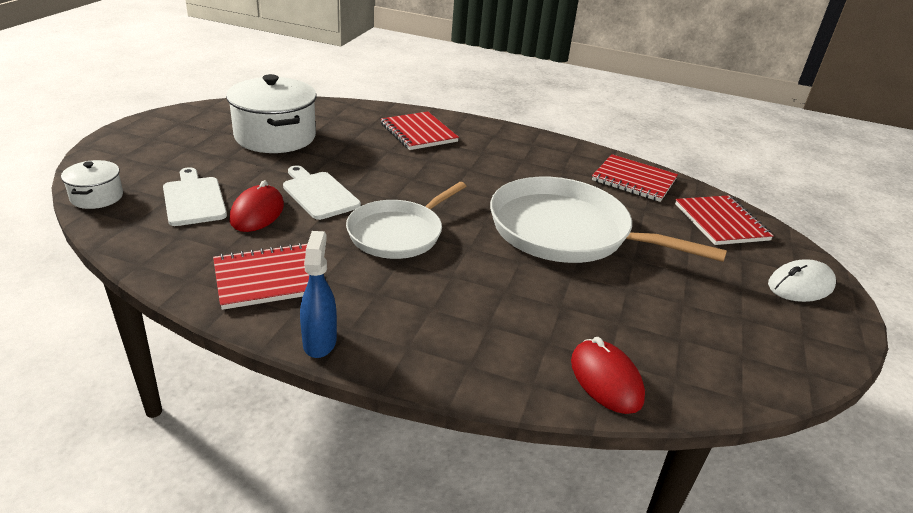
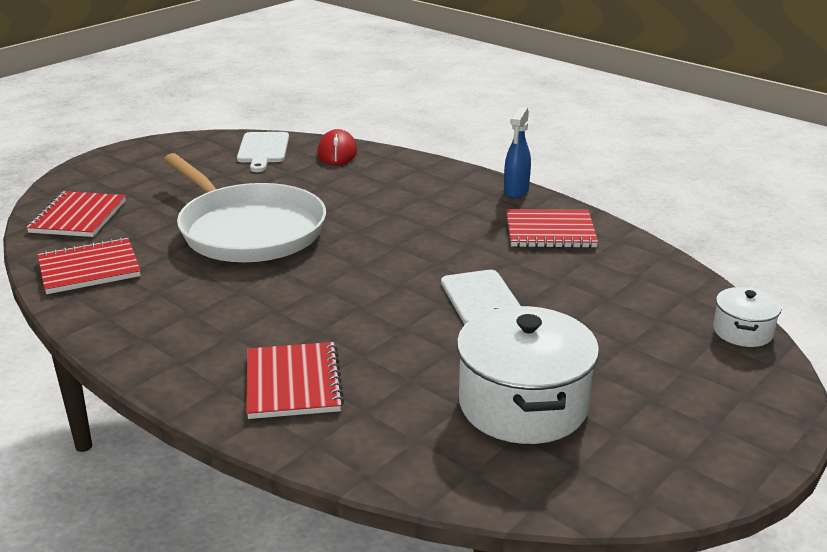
camera: 155 degrees left, 5 degrees down
(194, 199) = (629, 314): white cutting board -> white cutting board (263, 150)
(257, 213) = (556, 289): red mouse -> none
(398, 233) = (416, 250): white pan -> none
(634, 180) = (89, 268): red notebook -> red notebook turned 75 degrees counterclockwise
(800, 285) = (110, 170): white mouse -> none

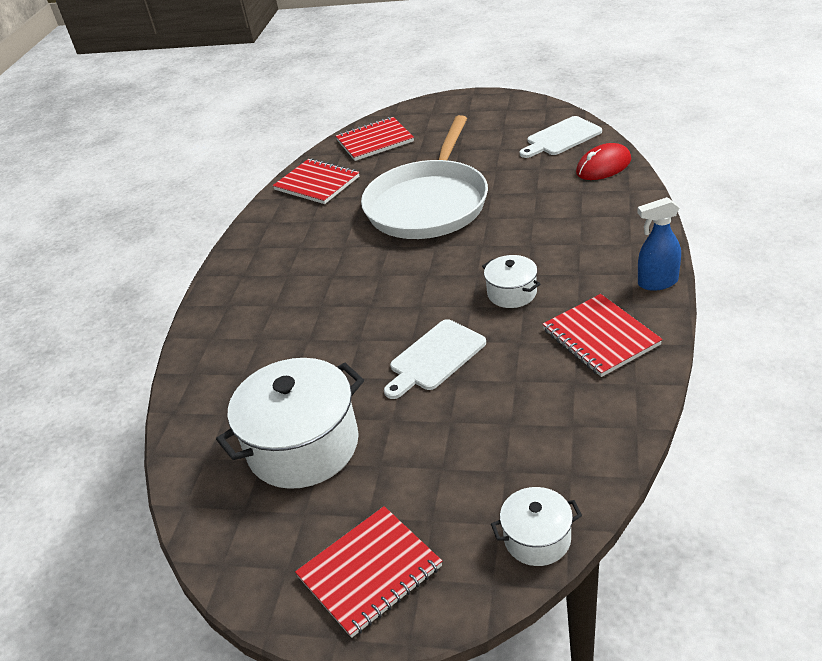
camera: 65 degrees right, 10 degrees up
(293, 383) = (252, 329): red notebook -> red notebook (370, 572)
(445, 242) = (512, 293): none -> white pot

